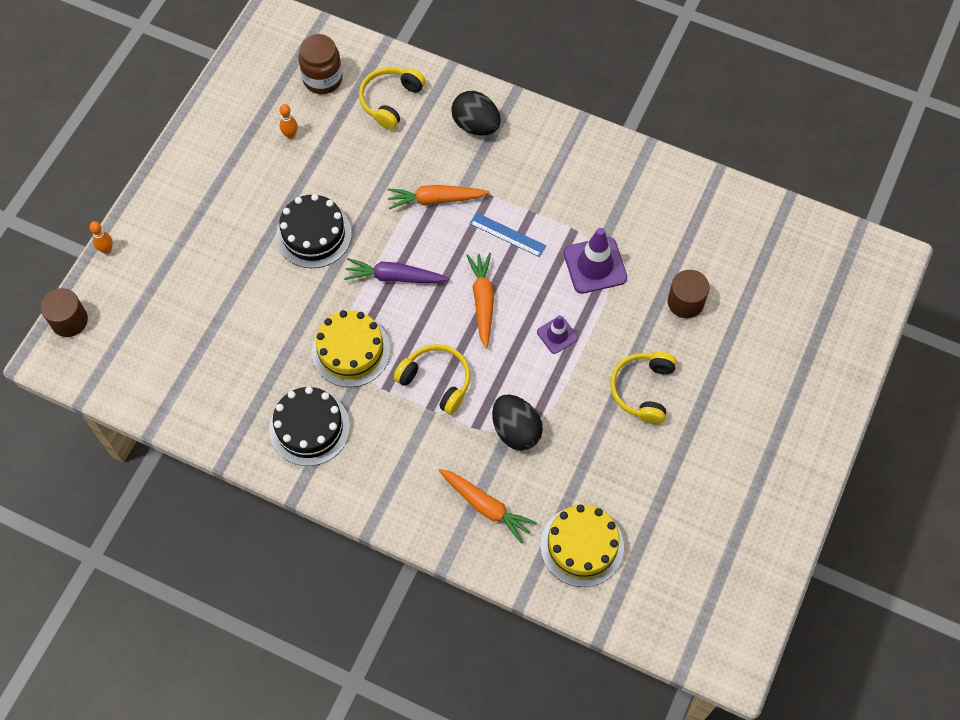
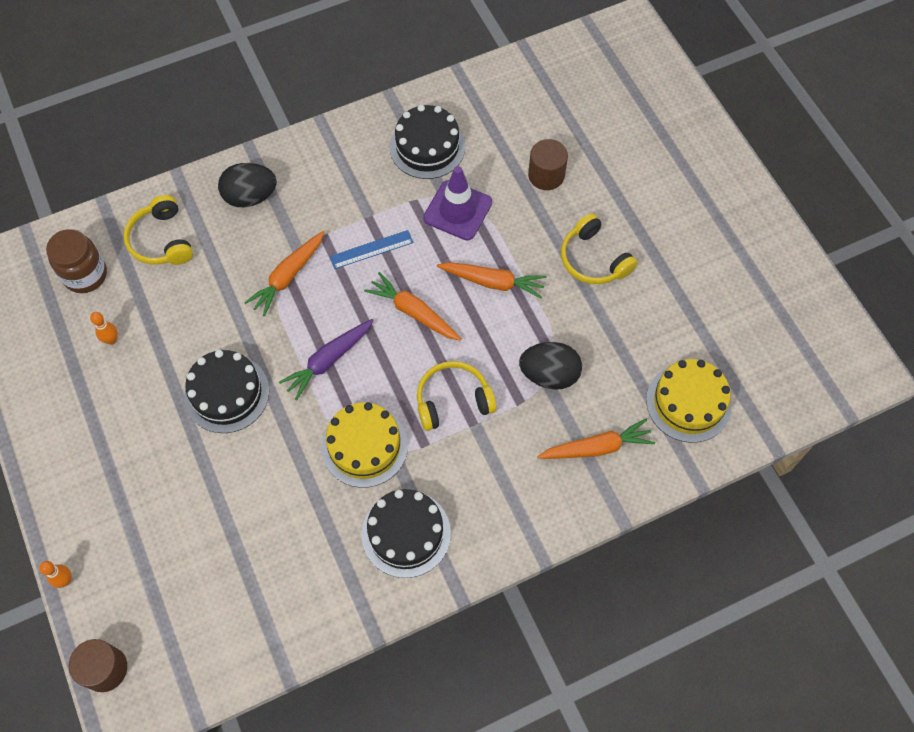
camera: 50 degrees left, 0 degrees up
(557, 335) = (493, 282): purple traffic cone -> orange carrot
(629, 203) = (427, 147): none -> black cake

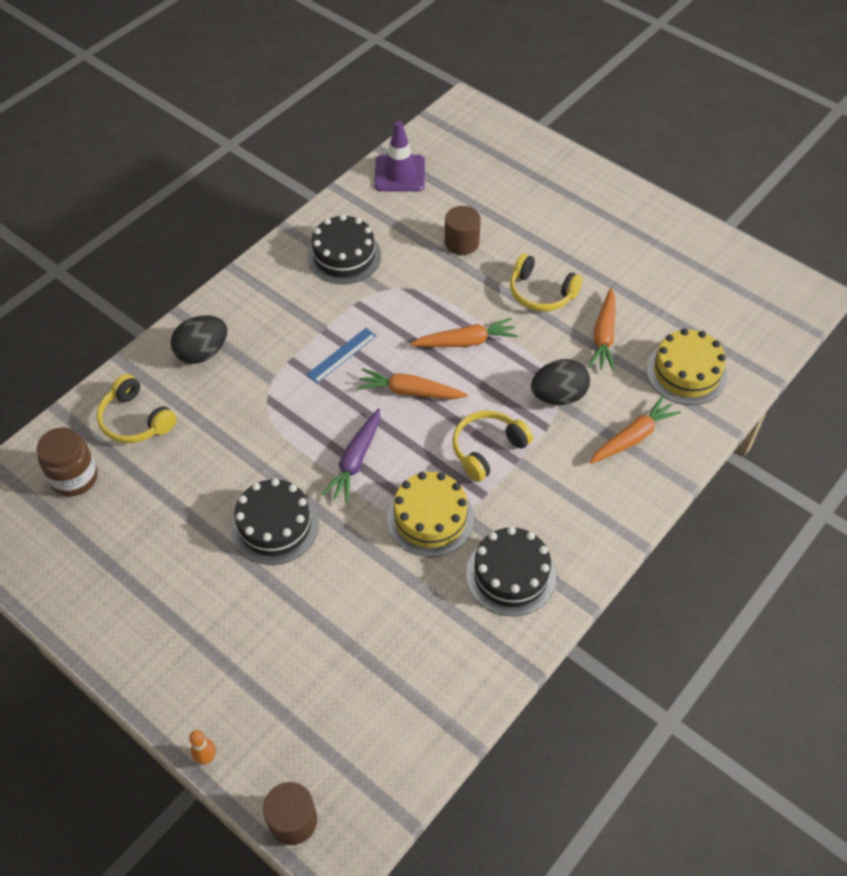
camera: 25 degrees left, 10 degrees down
(111, 340) = (133, 524): orange bowling pin -> none
(288, 277) = (277, 406): orange carrot -> orange carrot (604, 336)
(457, 210) = (401, 296): purple traffic cone -> purple traffic cone (400, 174)

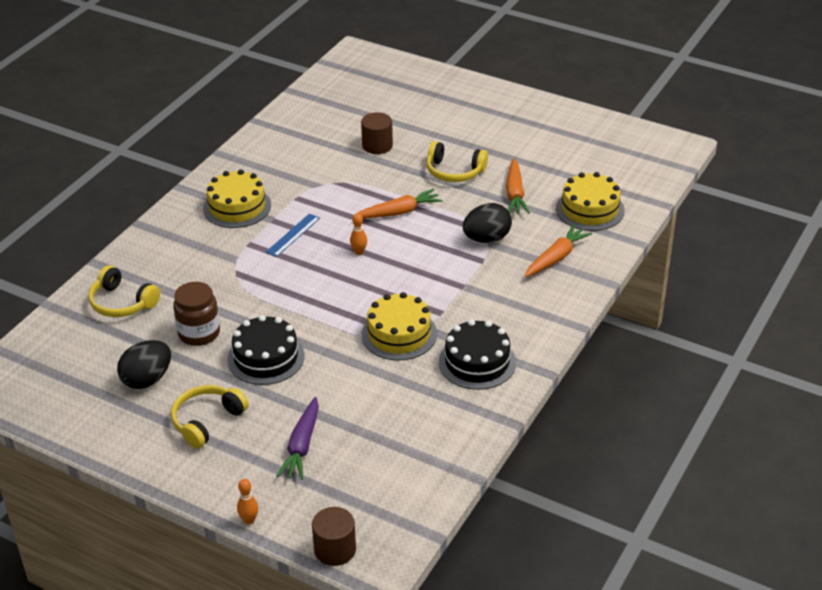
camera: 10 degrees left, 15 degrees down
(74, 478) = (78, 349): brown jar -> brown jar (199, 333)
(202, 353) = (169, 249): black egg -> black egg (147, 379)
(288, 305) = (237, 207): none -> yellow cake
(344, 256) = (277, 167): black cake -> none
(355, 461) = (324, 305): purple carrot -> purple carrot (302, 446)
(400, 174) = (310, 105): purple traffic cone -> none
(409, 391) = (359, 252): orange carrot -> orange bowling pin
(487, 449) = (436, 282): yellow headphones -> yellow headphones (207, 421)

